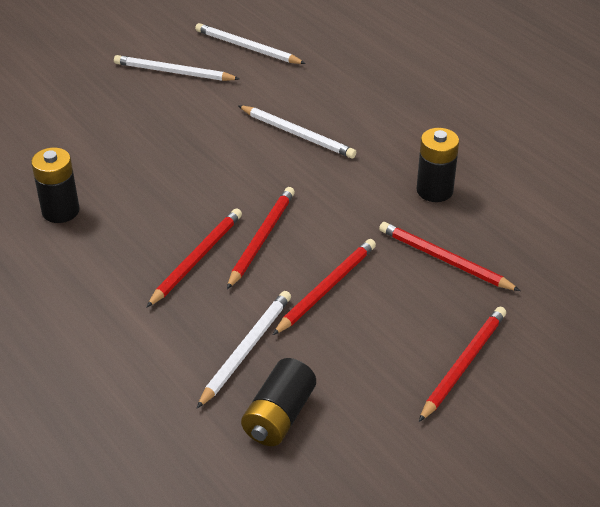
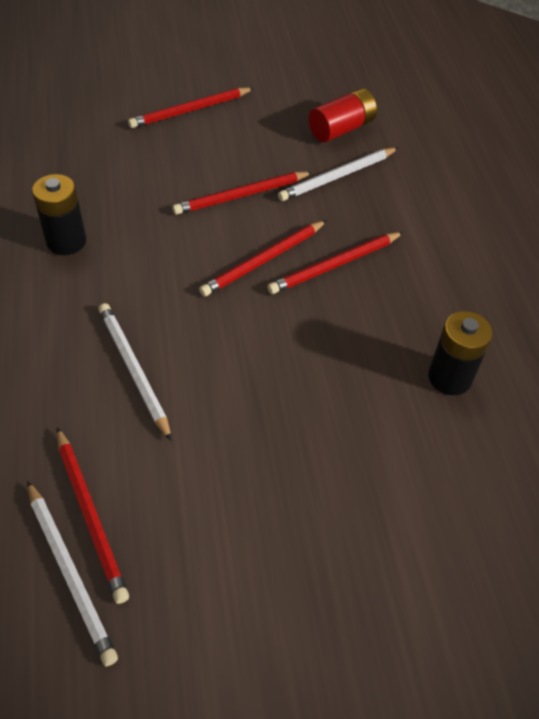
camera: 155 degrees left, 10 degrees up
(173, 72) = (209, 567): white pencil -> none
(279, 416) = (341, 129): black battery -> red battery
(444, 260) = (127, 179): red pencil -> red pencil (91, 515)

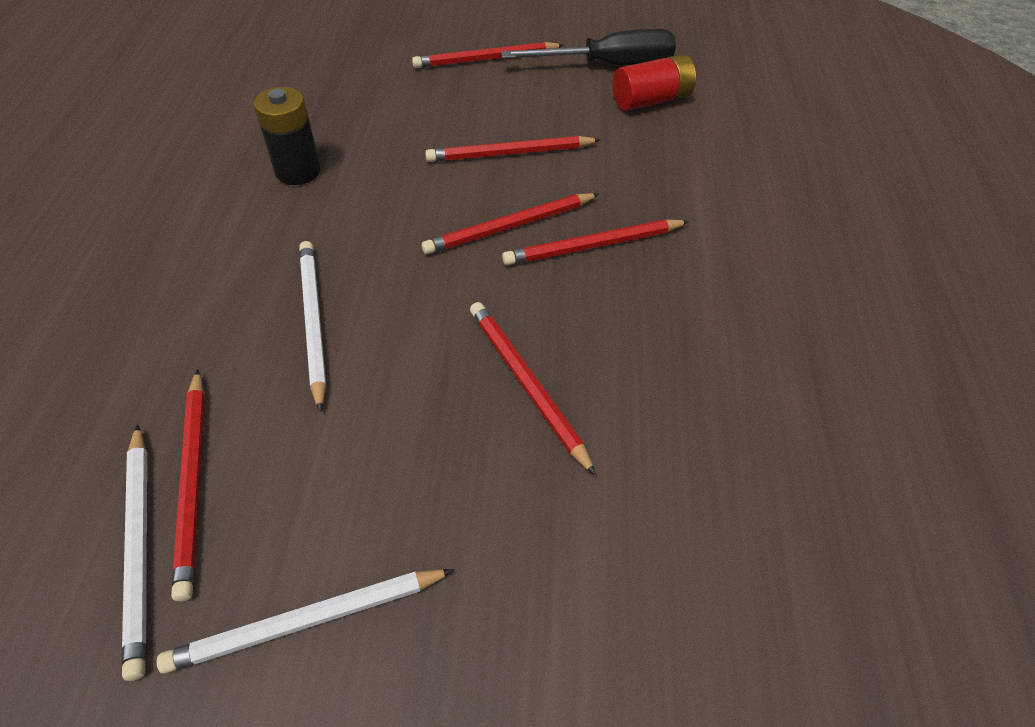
camera: 15 degrees right, 0 degrees up
(296, 101) = (608, 65): none -> black screwdriver
(320, 387) = (526, 384): none -> red pencil
(337, 177) = (629, 150): white pencil -> white pencil (308, 621)
(449, 377) = (696, 405): black battery -> none

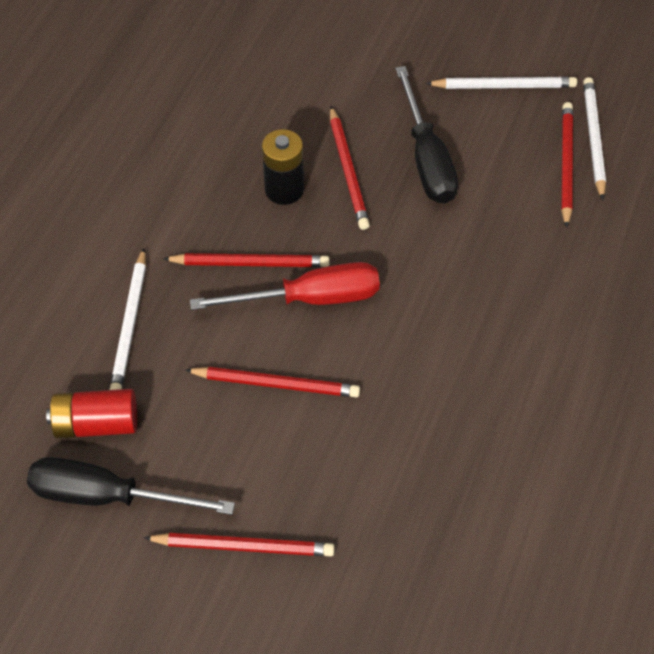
camera: 160 degrees left, 5 degrees up
(298, 171) = (483, 412): black battery -> black battery (284, 189)
(313, 322) = (484, 251): white pencil -> white pencil (130, 324)
(418, 433) = (426, 158): none -> black screwdriver
(510, 227) = (309, 298): red pencil -> red screwdriver

